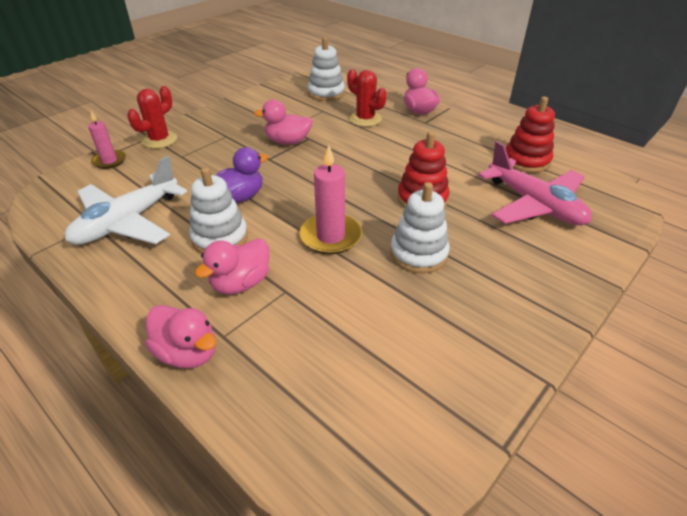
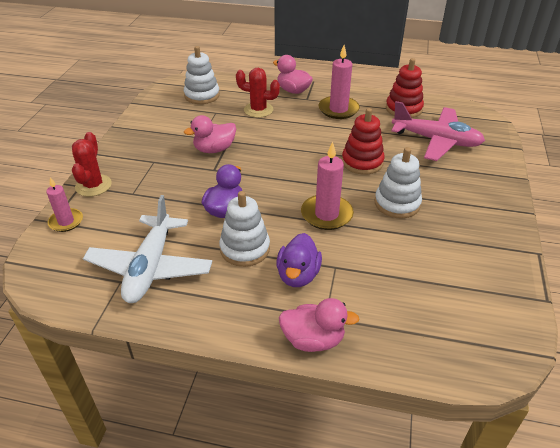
camera: 30 degrees left, 0 degrees up
(241, 283) = (298, 275): pink duck -> purple duck
(449, 141) = (338, 109): none -> pink candle

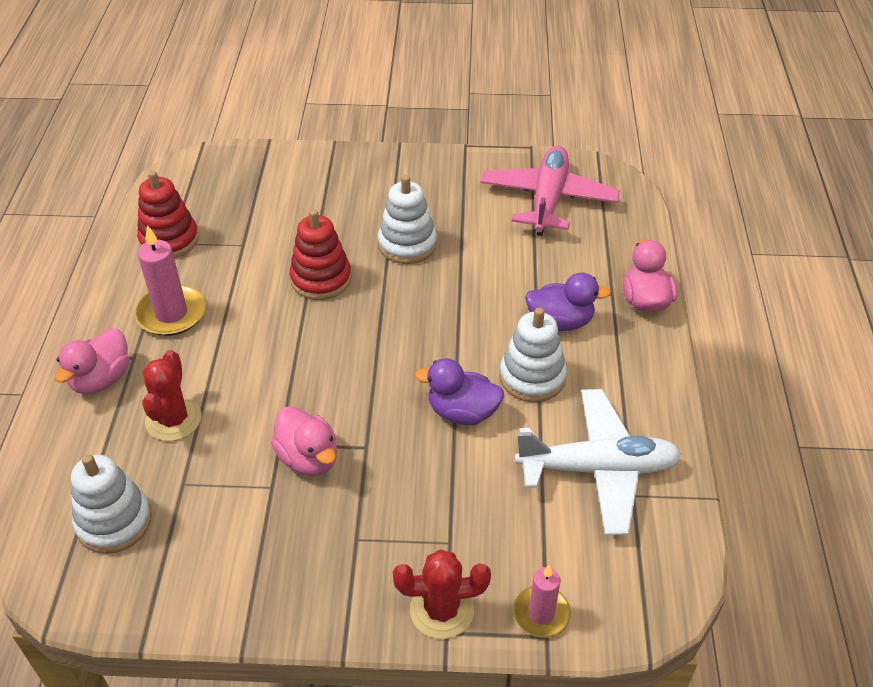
camera: 100 degrees left, 5 degrees up
(326, 214) = (444, 306): pink candle -> none
(436, 141) = (258, 209): pink plane -> pink plane (548, 199)

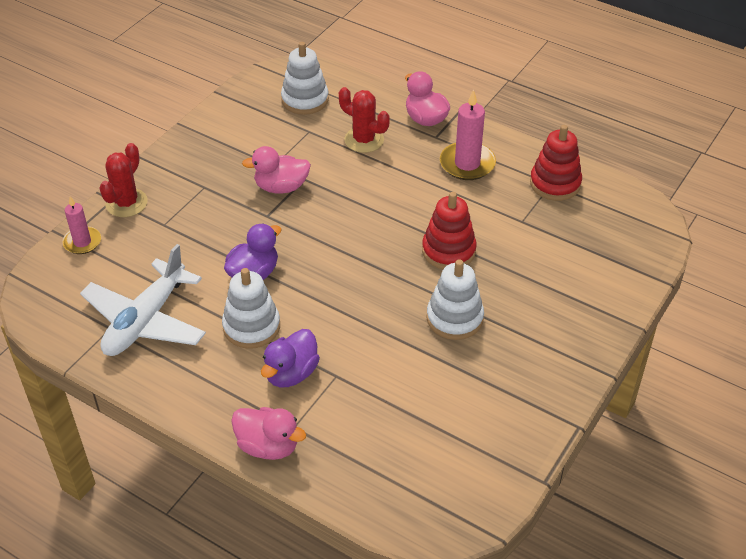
camera: 120 degrees right, 0 degrees up
(548, 199) = (450, 450): pink plane -> none

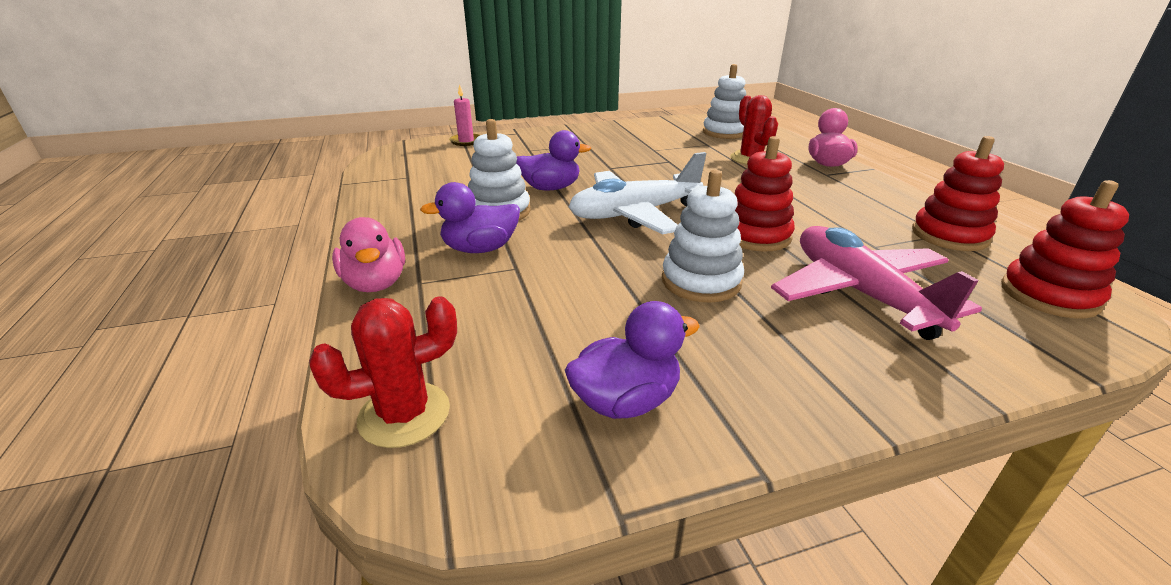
camera: 40 degrees right, 15 degrees down
(126, 203) = (522, 136): red cactus -> red cactus (404, 414)
(145, 321) = (434, 182): white plane -> white plane (634, 214)
(281, 187) = (643, 159): pink duck -> none
(467, 164) = (844, 195): pink candle -> none
(495, 428) = (626, 401): none -> purple duck
(541, 276) = (859, 293): none -> pink plane
(627, 221) = (1049, 295): none -> red stacking toy

